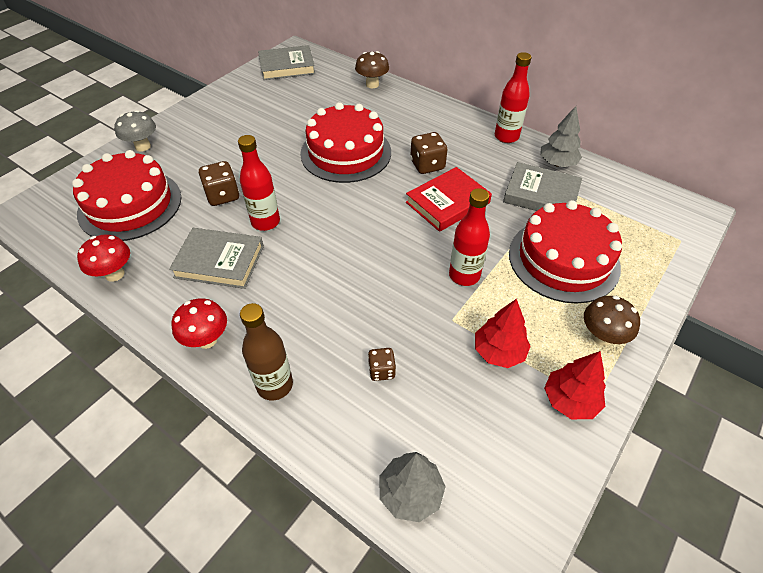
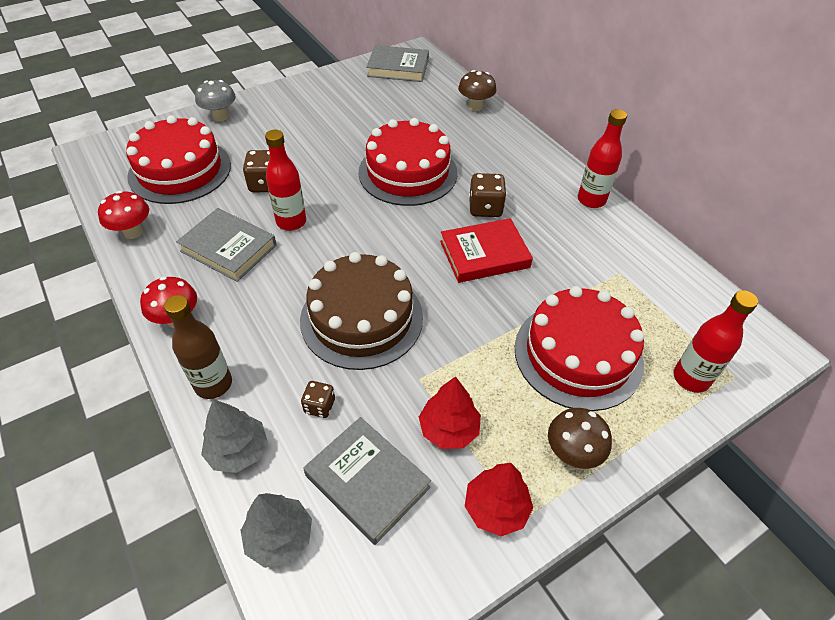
camera: 20 degrees right, 0 degrees up
(375, 285) = (361, 318): none -> brown cake
(464, 275) = (458, 337): red bottle -> red bottle (691, 378)
(541, 194) = (594, 275): grey book -> grey book (367, 481)
(557, 163) = (633, 245): grey tree -> grey tree (238, 450)

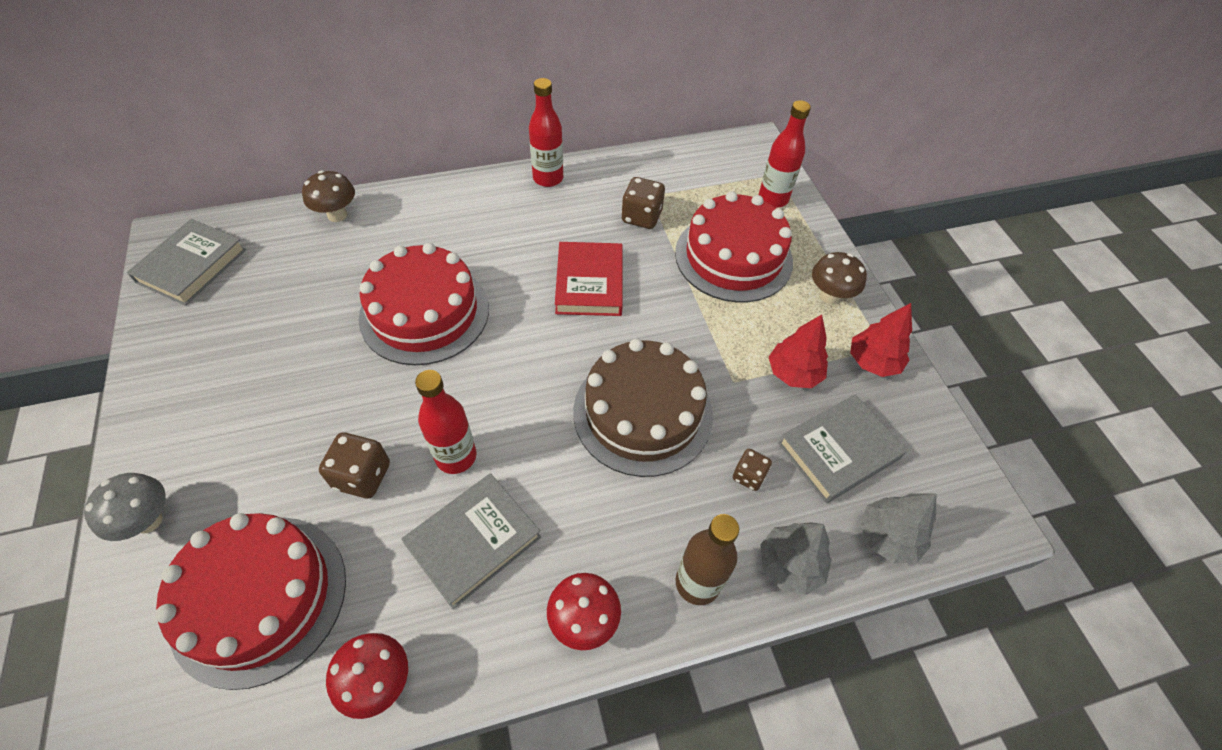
camera: 75 degrees left, 5 degrees up
(485, 208) = (521, 261): brown dice -> brown dice (641, 217)

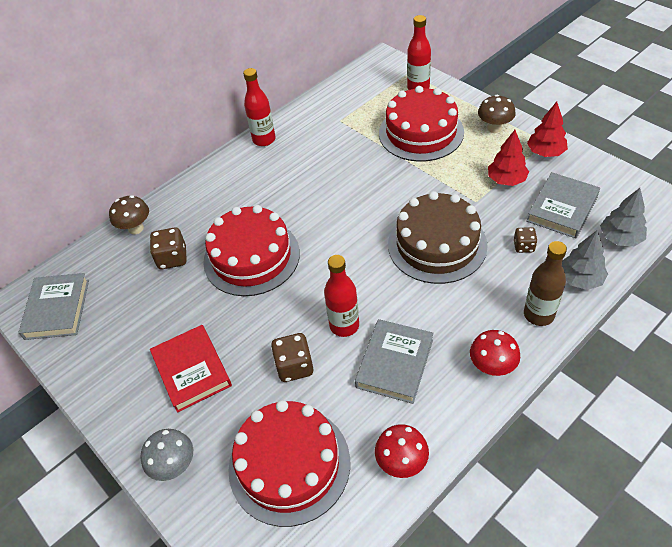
camera: 20 degrees left, 5 degrees down
(589, 283) = (344, 189): red book -> red book (192, 370)
(641, 217) = (345, 135): brown dice -> brown dice (172, 258)

